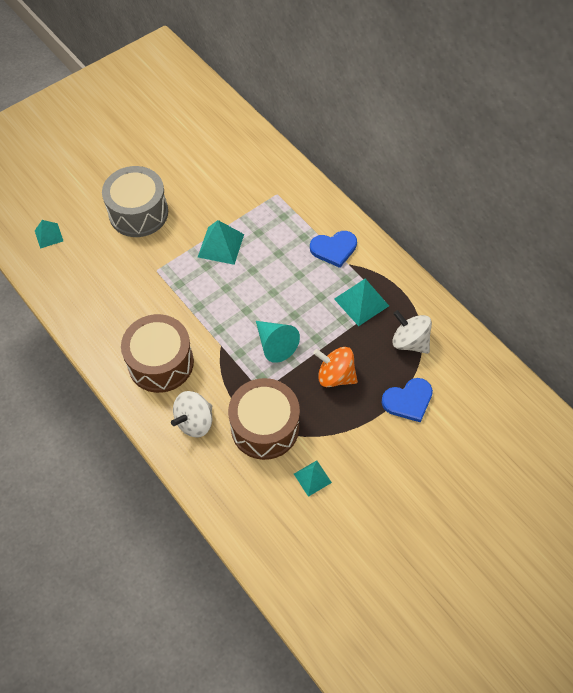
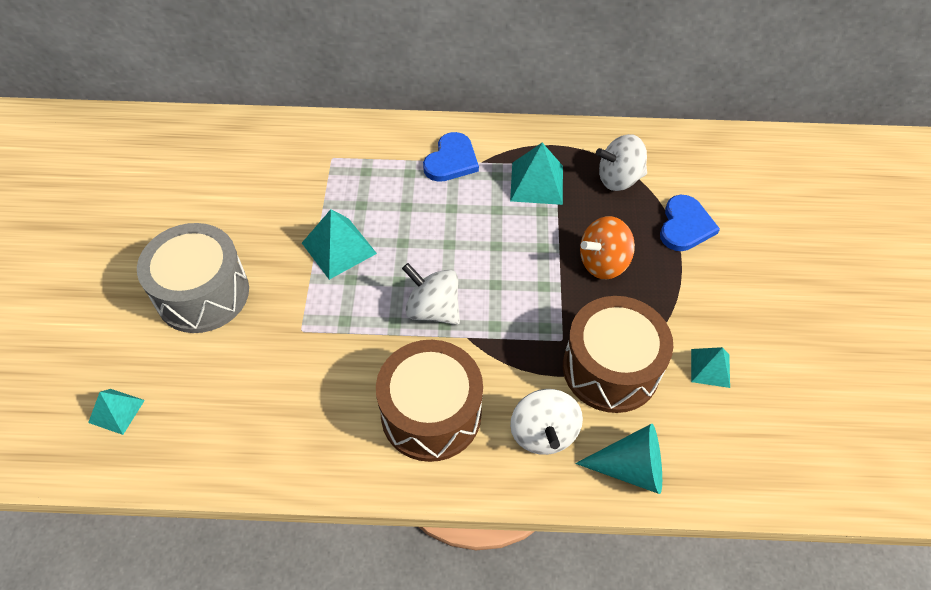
camera: 50 degrees left, 5 degrees down
(223, 317) = (433, 309): none -> white spinning top
(275, 345) = (516, 287): turquoise cone -> turquoise cone (630, 468)

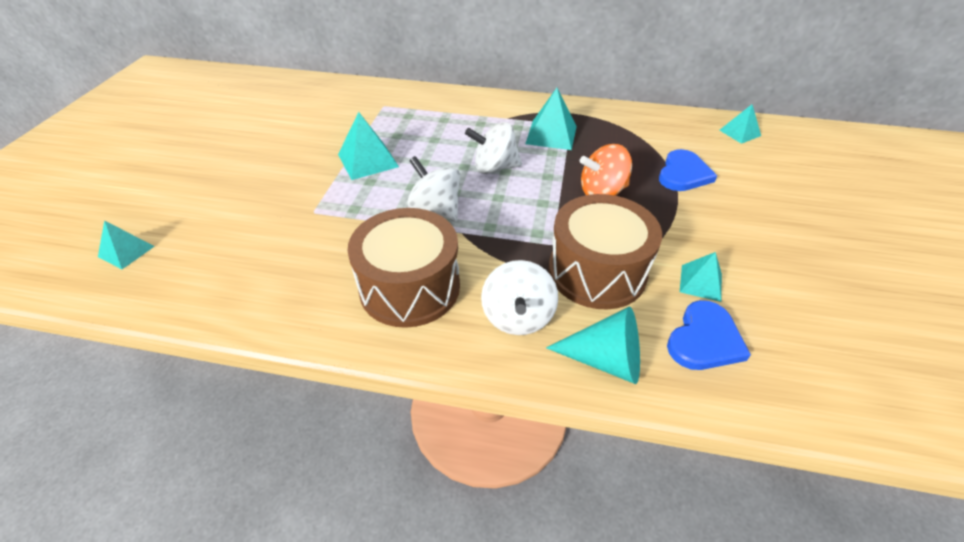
camera: 10 degrees right, 10 degrees down
(203, 293) = (241, 179): grey drum -> none
(451, 160) = (481, 115): blue heart -> blue heart (704, 339)
(618, 179) = (625, 138): white spinning top -> white spinning top (494, 167)
(741, 156) = (740, 133): none -> turquoise pyramid

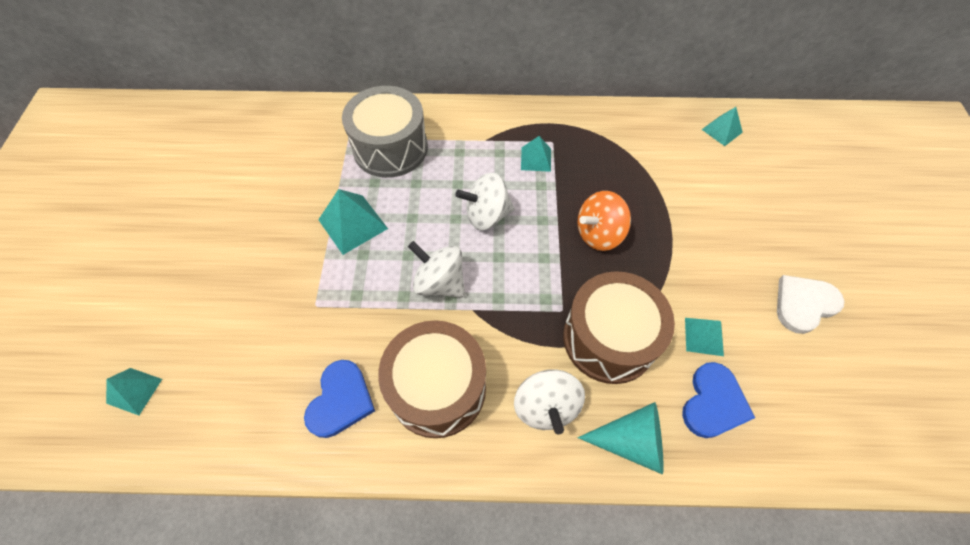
camera: 10 degrees left, 15 degrees up
(418, 115) = (390, 148): none -> grey drum
(551, 134) = (536, 159): turquoise pyramid -> turquoise pyramid, size x0.63
(683, 174) = (673, 197): blue heart -> blue heart (340, 400)
(817, 270) = (804, 304): none -> white heart

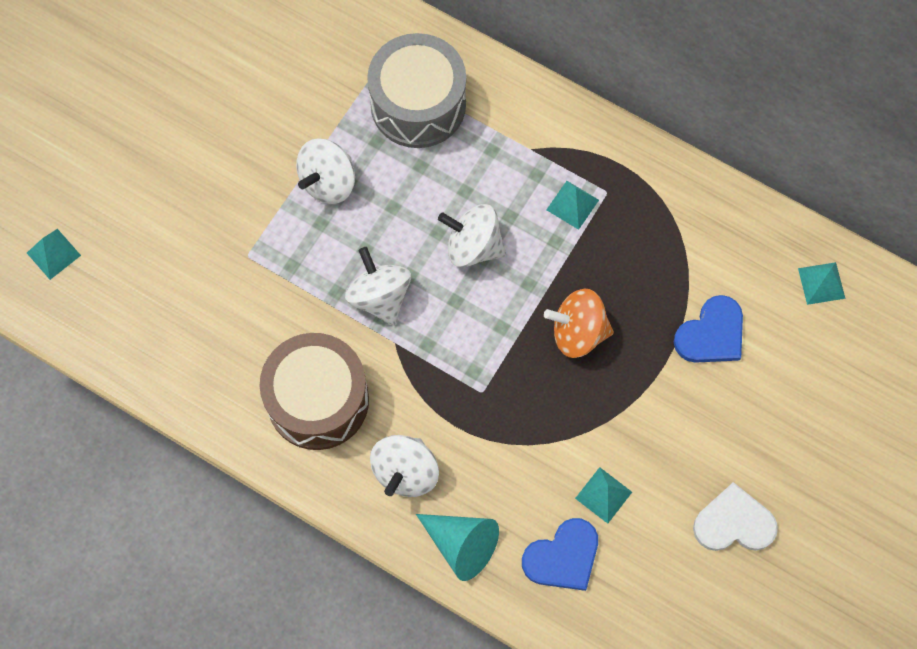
camera: 30 degrees right, 10 degrees up
(340, 400) = (226, 363): blue heart -> blue heart (711, 334)
(353, 224) = (328, 182): turquoise pyramid -> white spinning top
(609, 338) = (508, 445): brown drum -> none

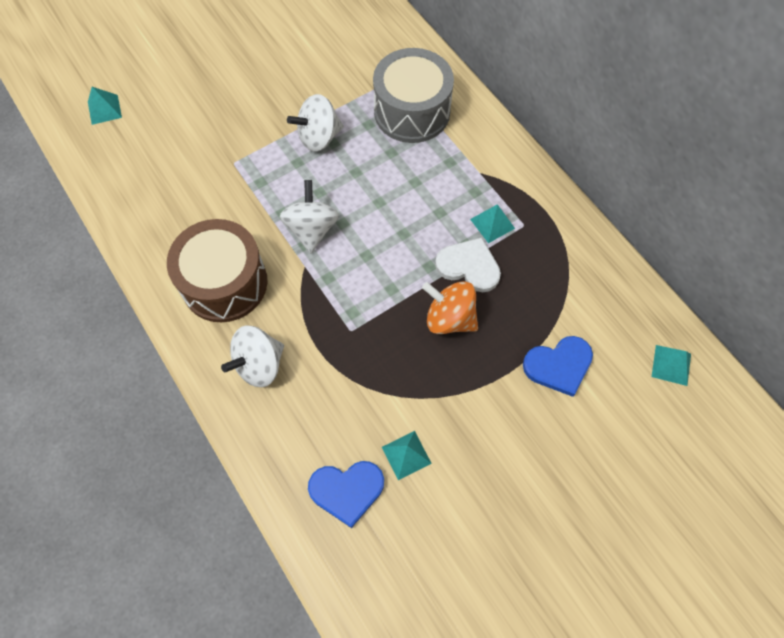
camera: 25 degrees right, 5 degrees down
(461, 545) = (271, 442): turquoise cone -> none
(473, 246) = (400, 222): white spinning top -> none
(734, 522) = (506, 530): white heart -> white heart (469, 266)

